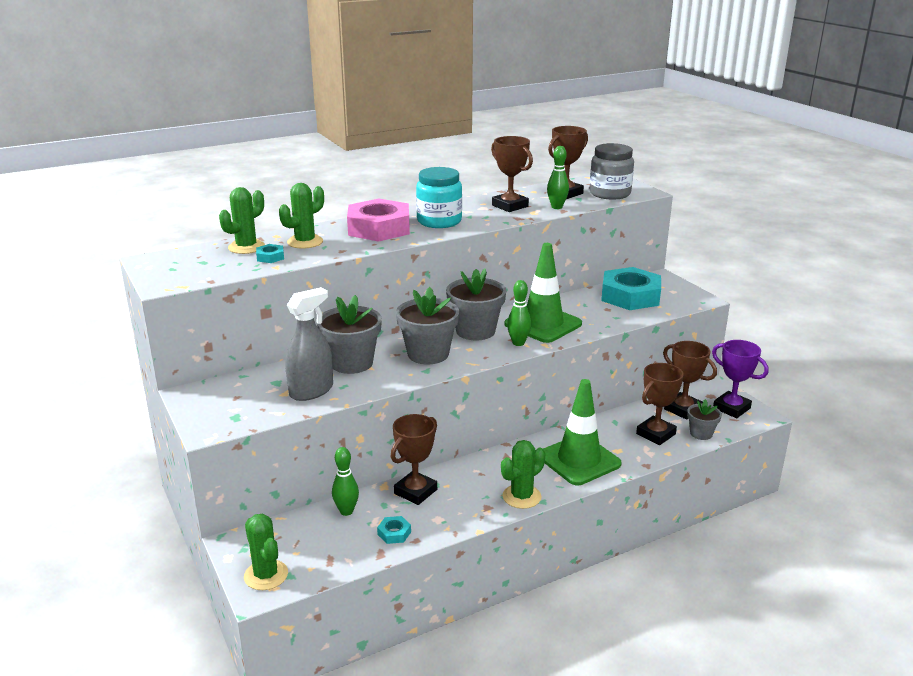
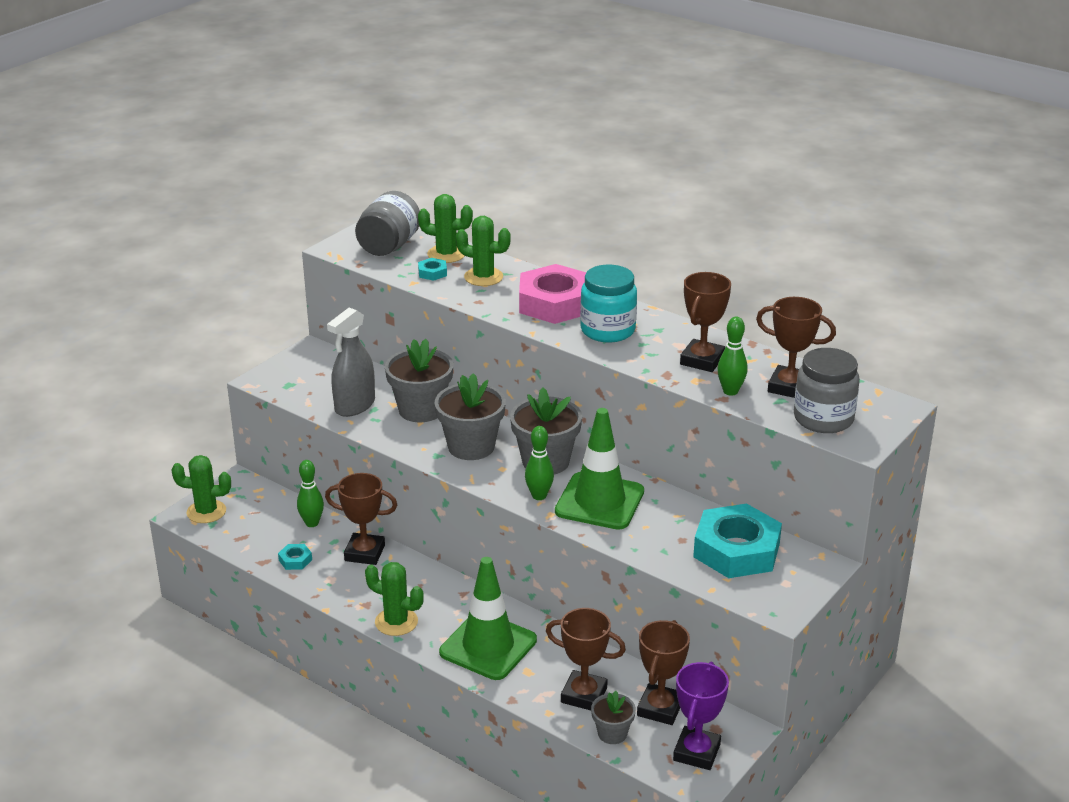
camera: 65 degrees right, 5 degrees up
(196, 264) = (389, 246): none -> grey jar
(266, 575) = (206, 512): green cactus -> green cactus turned 60 degrees clockwise
(311, 391) = (355, 406): grey spray bottle -> grey spray bottle turned 105 degrees clockwise

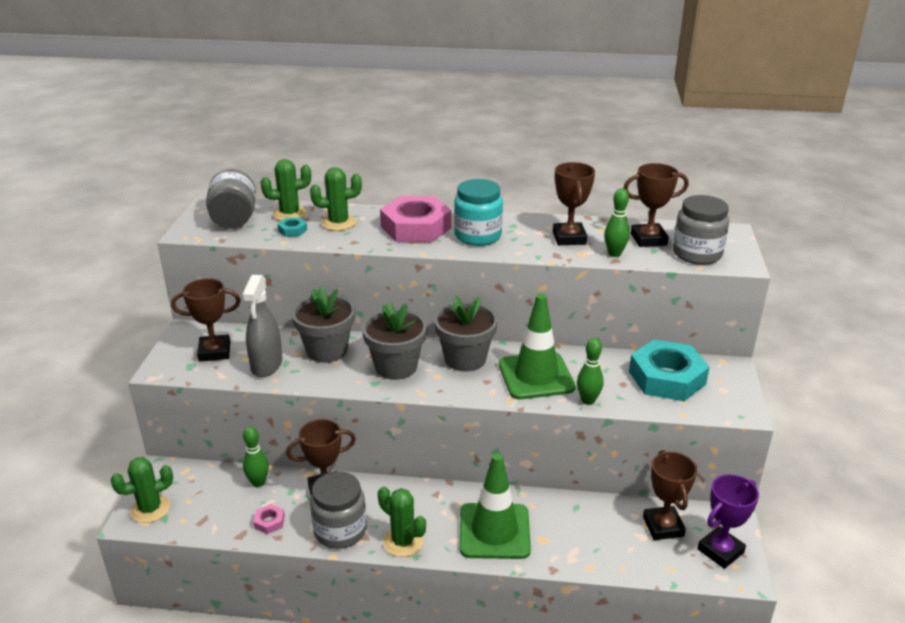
camera: 30 degrees left, 0 degrees up
(295, 560) = (269, 522): turquoise nut -> pink nut
(349, 591) = (340, 531): none -> grey jar
(396, 622) = (403, 542): green cactus -> green cactus turned 45 degrees clockwise
(539, 496) = (487, 388): green bowling pin -> green bowling pin (588, 400)
(584, 695) = (601, 540): brown trophy -> brown trophy (214, 352)
(612, 733) = (650, 563): grey flower pot -> none
(696, 752) = (720, 551): purple trophy -> purple trophy turned 60 degrees clockwise

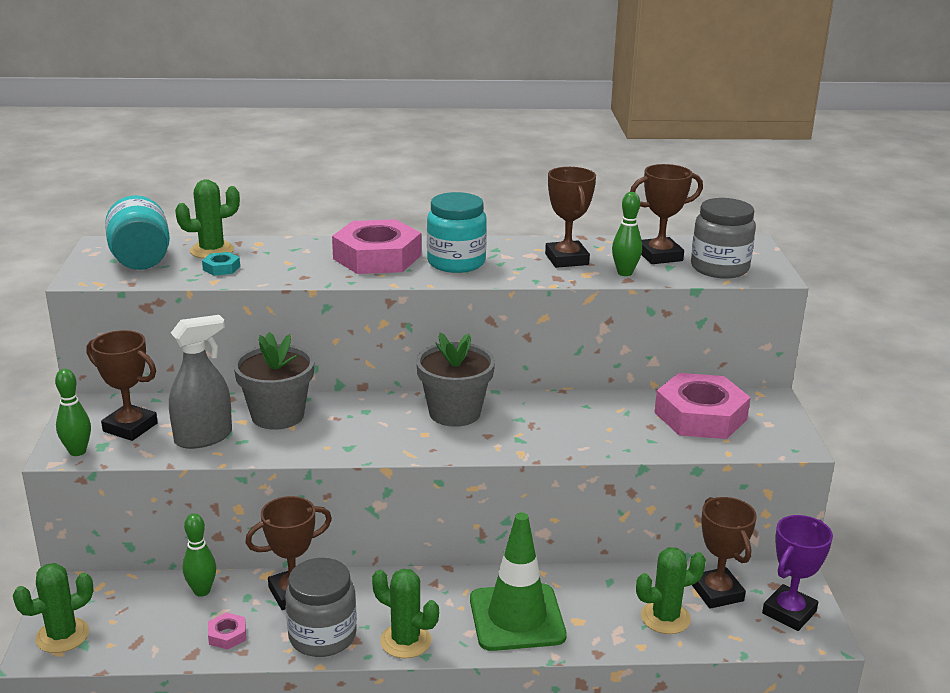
camera: 10 degrees left, 5 degrees down
(214, 352) = (130, 427): brown trophy -> brown trophy turned 45 degrees clockwise
(234, 219) = (141, 260): grey jar -> turquoise jar
(266, 365) = (203, 437): grey spray bottle -> grey spray bottle turned 120 degrees counterclockwise
(338, 223) = (278, 257): green cactus -> green cactus (665, 618)
(396, 367) = (370, 427): grey flower pot -> none
(536, 376) = (546, 425): green traffic cone -> none
(588, 400) = (614, 447): green bowling pin -> green bowling pin (77, 451)
(667, 378) = (700, 416): turquoise nut -> pink nut

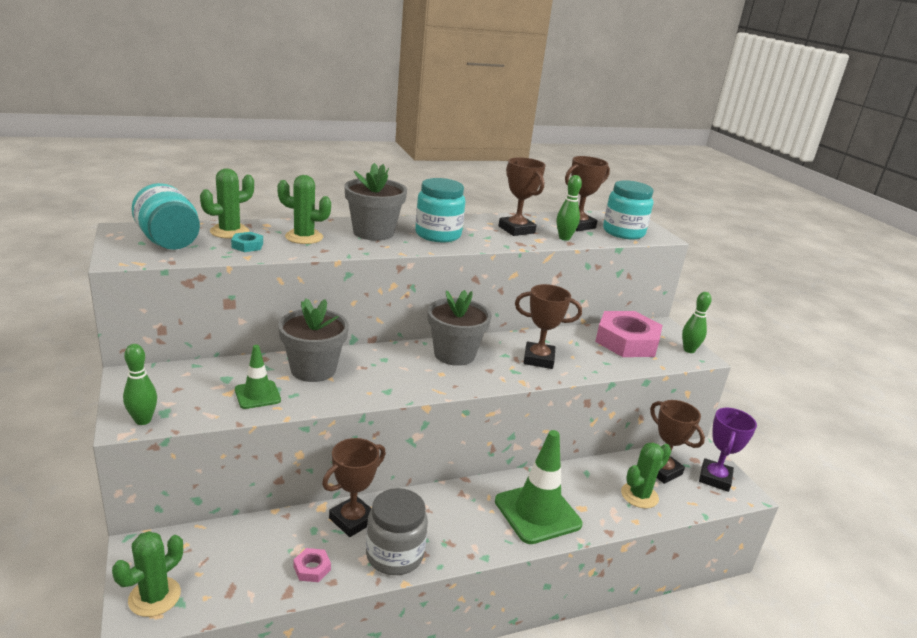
camera: 20 degrees left, 0 degrees up
(130, 427) = (184, 392): brown trophy -> brown trophy (538, 359)
(202, 591) = (271, 531): green bowling pin -> green bowling pin (689, 350)
(203, 437) = (257, 395): grey spray bottle -> green traffic cone
(377, 257) = (373, 232): pink nut -> grey flower pot
(405, 641) = (463, 547): green cactus -> green cactus (304, 237)
(719, 268) = (623, 232): grey jar -> turquoise jar

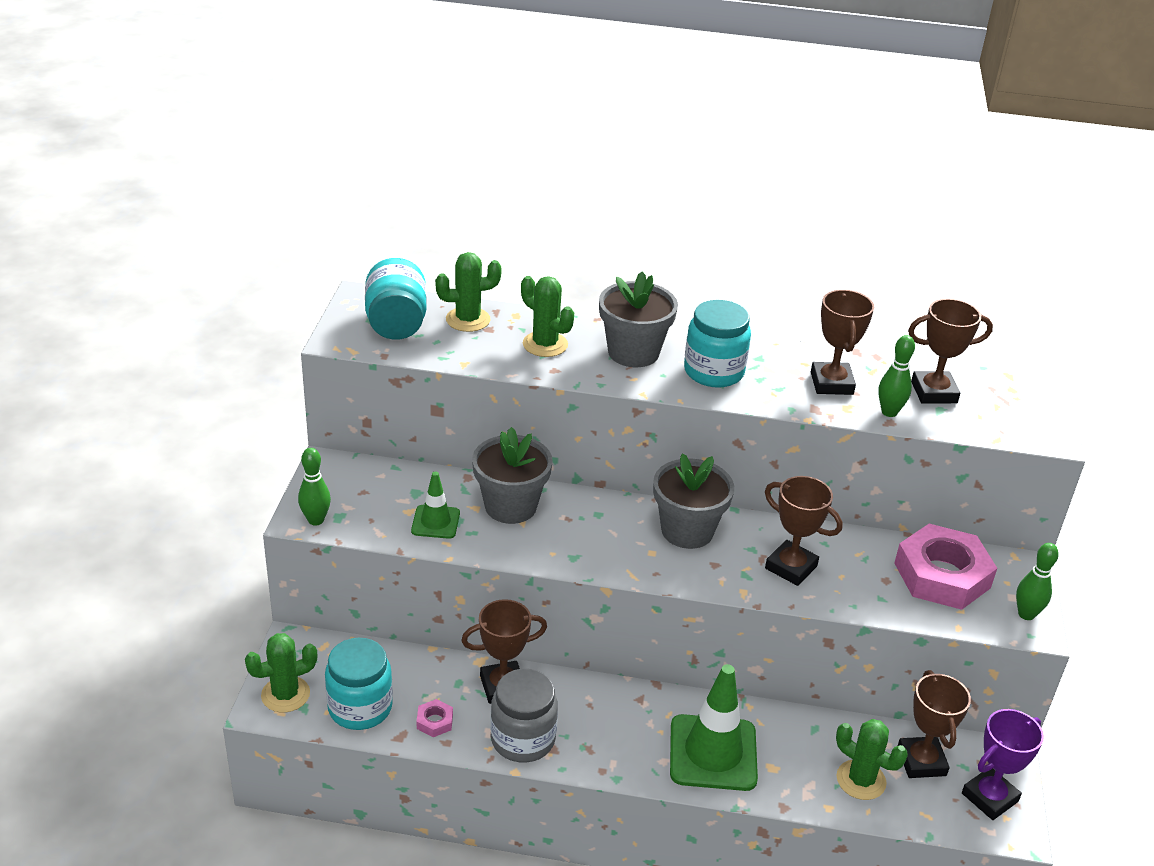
camera: 30 degrees right, 10 degrees up
(247, 245) = (474, 346): turquoise nut -> none
(623, 232) = (994, 419): turquoise jar -> turquoise jar (360, 707)
(639, 495) = (861, 780): green cactus -> green cactus turned 45 degrees clockwise

